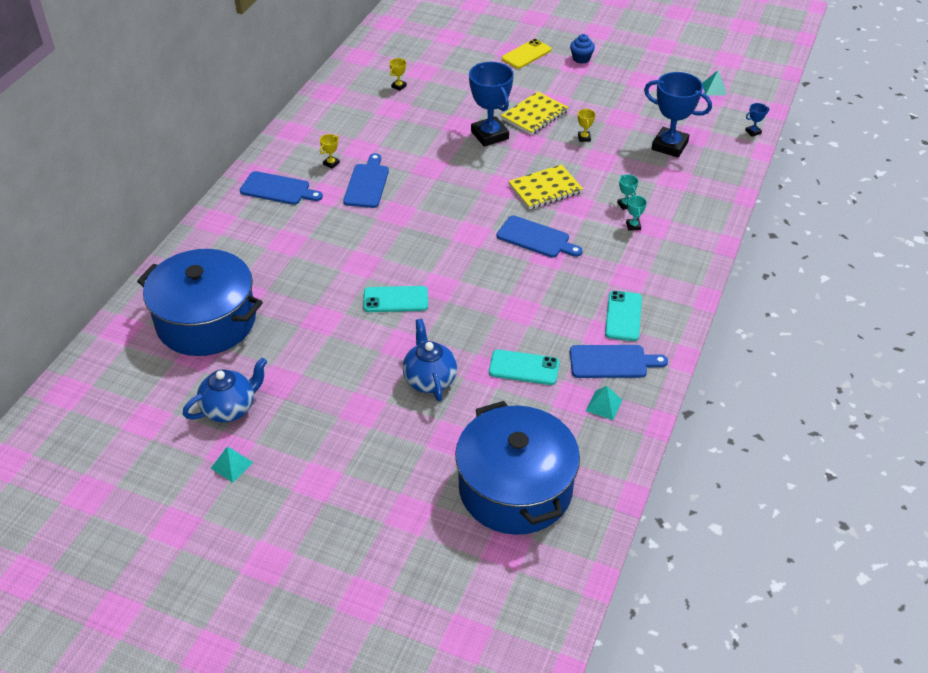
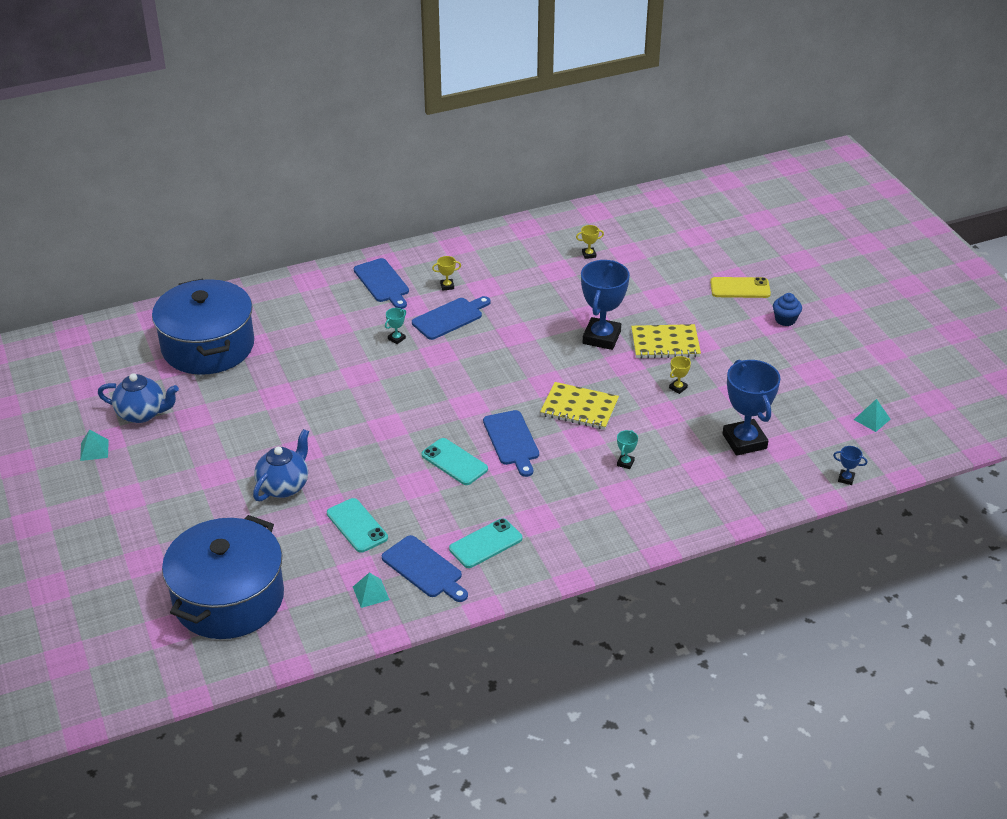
camera: 45 degrees right, 5 degrees down
(395, 299) = (344, 415): turquoise phone -> turquoise phone (454, 462)
(633, 226) = (604, 483): turquoise trophy -> turquoise trophy (396, 338)

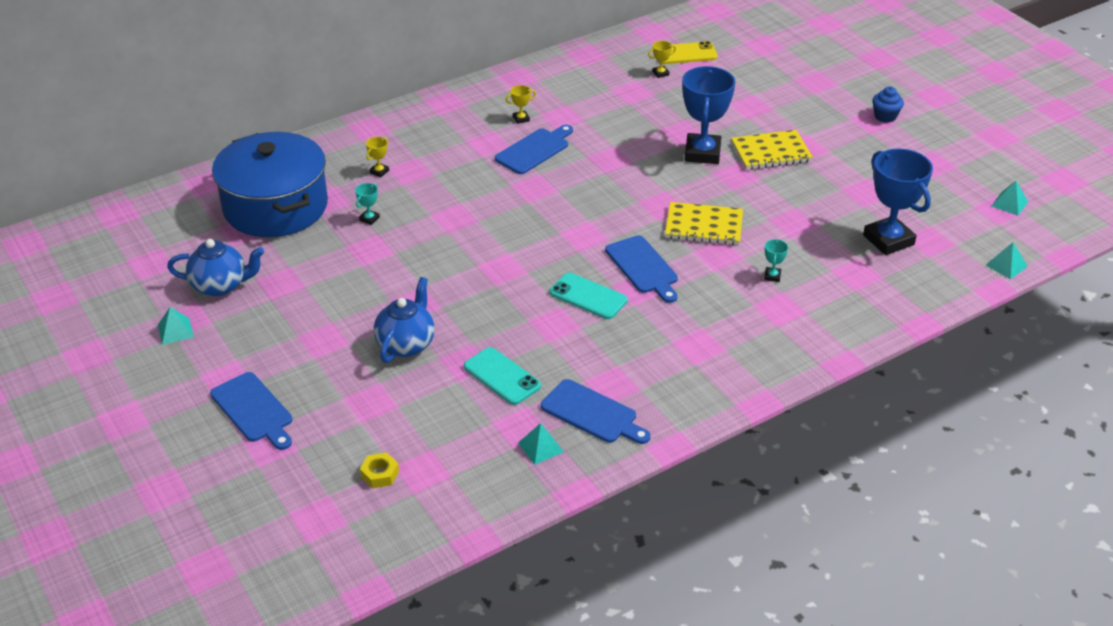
camera: 10 degrees left, 0 degrees up
(229, 598) = (380, 474): blue pot -> yellow nut
(382, 282) = (450, 122): blue cutting board -> blue cutting board (254, 410)
(396, 338) = (483, 177): turquoise trophy -> turquoise trophy (369, 219)
(485, 544) = (651, 378): turquoise phone -> none
(678, 388) = (800, 194): yellow trophy -> yellow trophy (379, 172)
(740, 288) = (828, 91): yellow phone -> yellow phone (686, 54)
(846, 479) = (1006, 265): blue trophy -> turquoise pyramid

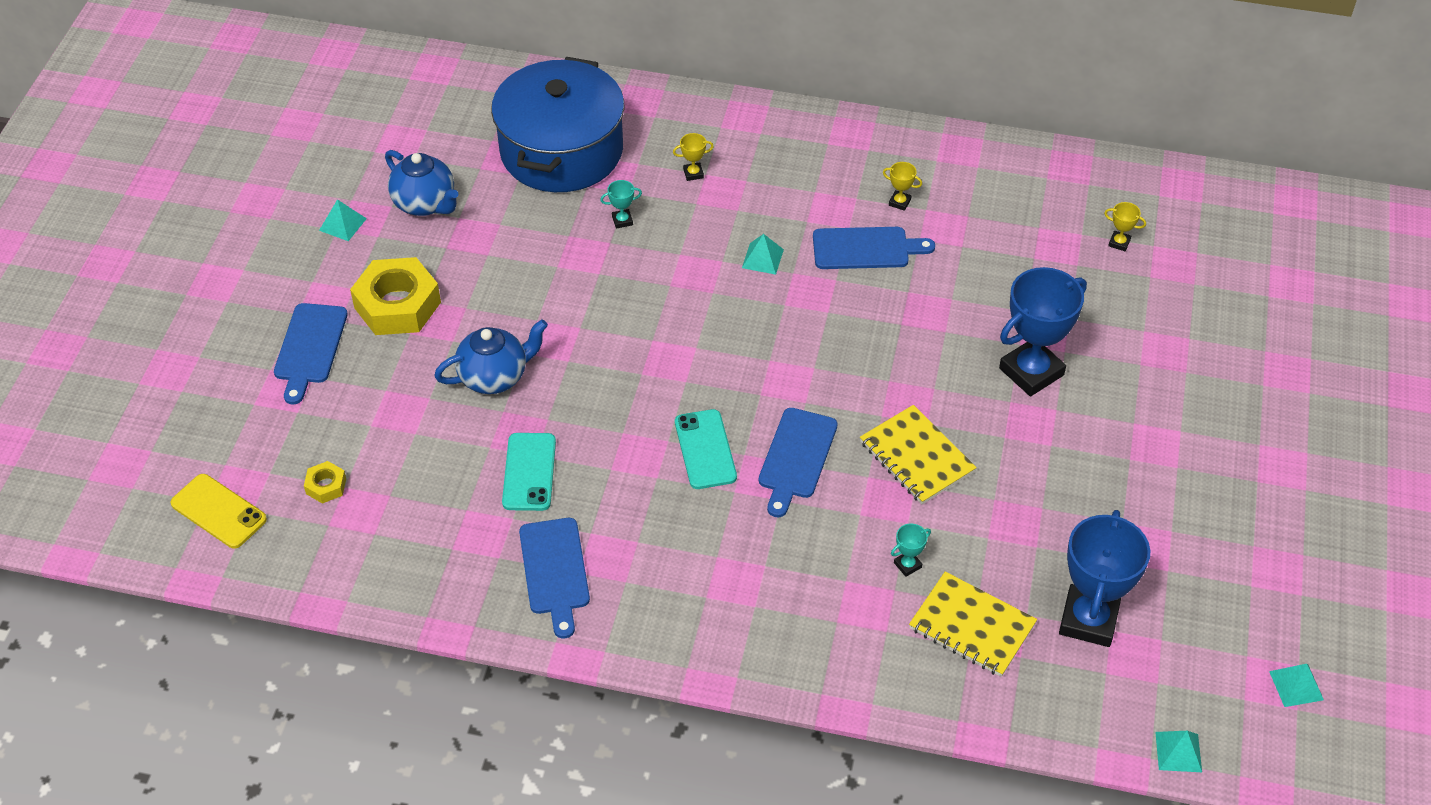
camera: 45 degrees right, 10 degrees up
(282, 349) = (397, 305): none -> yellow nut
(540, 447) = (473, 567): turquoise pyramid -> turquoise pyramid (762, 258)
(686, 54) = (1182, 236): yellow phone -> yellow phone (218, 511)
(771, 152) = (1107, 423): yellow notebook -> yellow notebook (972, 626)
(885, 116) = (1306, 472): blue cupcake -> none

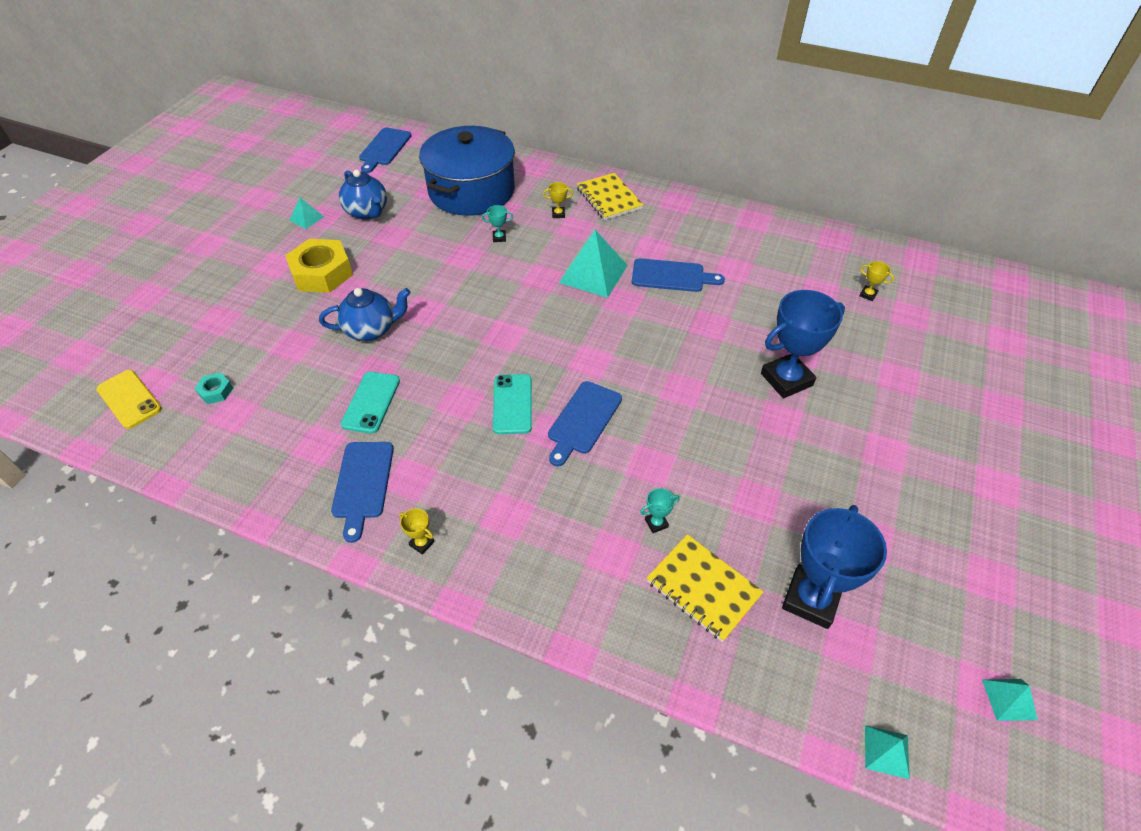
camera: 10 degrees right, 0 degrees up
(310, 348) = (249, 293): blue cutting board -> blue cutting board (384, 148)
(326, 486) = (216, 391): yellow nut -> turquoise nut
(762, 258) = (593, 274): turquoise pyramid -> turquoise pyramid, size x2.01
(899, 202) = (703, 248): yellow trophy -> yellow trophy (422, 543)
(917, 457) = (681, 433): yellow notebook -> yellow notebook (609, 198)

